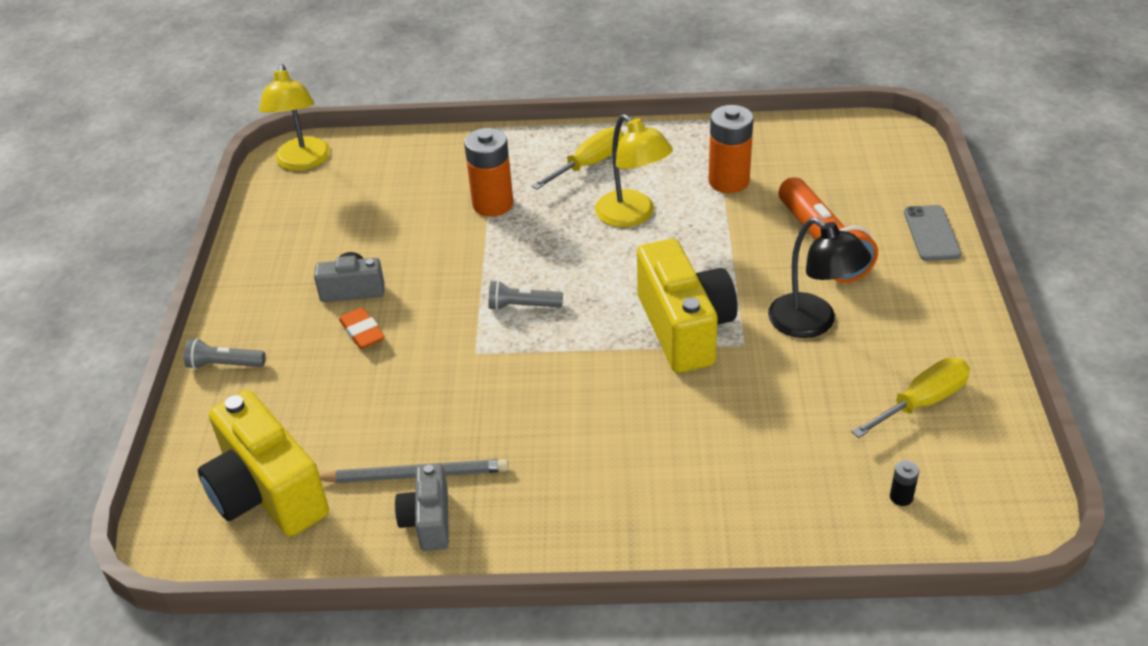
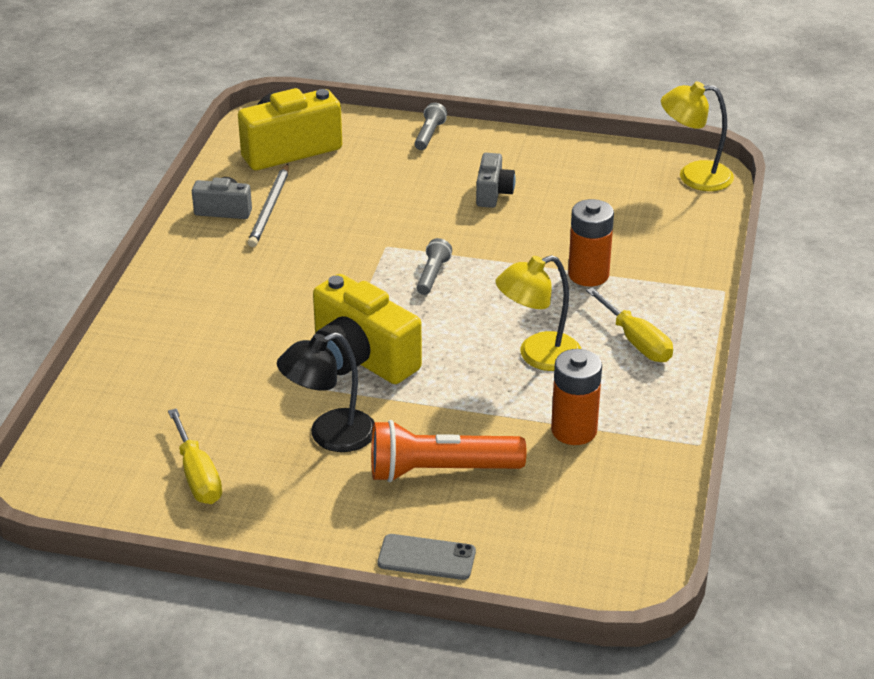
camera: 100 degrees right, 5 degrees down
(362, 332) = (437, 195): orange eraser -> none
(684, 328) = (361, 358): yellow camera -> yellow camera turned 45 degrees clockwise
(901, 497) = (107, 433): black battery -> none

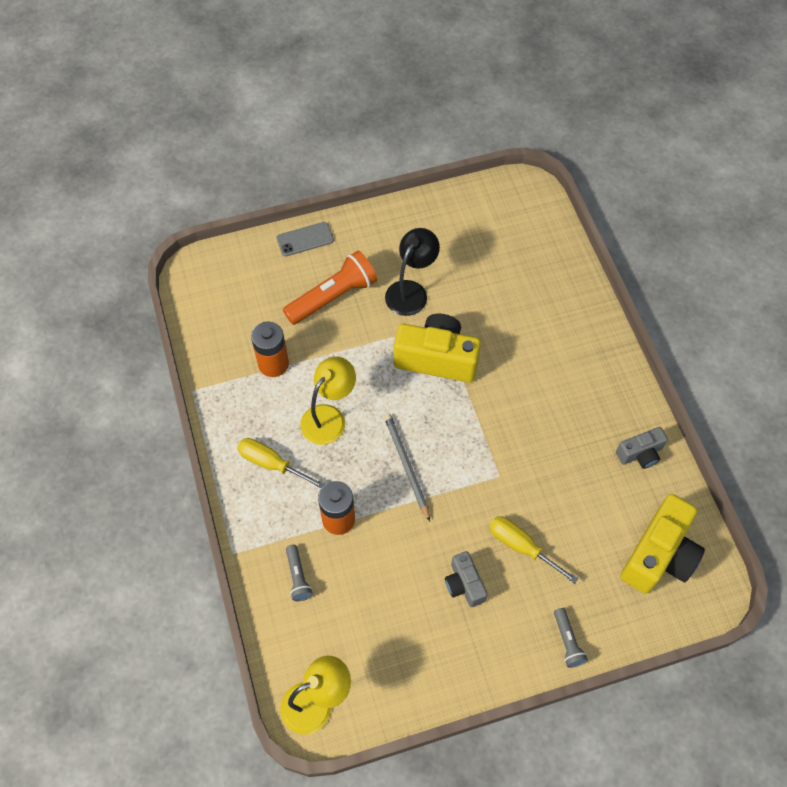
camera: 150 degrees right, 25 degrees up
(197, 476) = (459, 231): yellow screwdriver -> yellow screwdriver (521, 546)
(270, 208) = (611, 473): grey pencil -> grey pencil (406, 465)
(432, 275) = (446, 461): grey flashlight -> grey flashlight (298, 577)

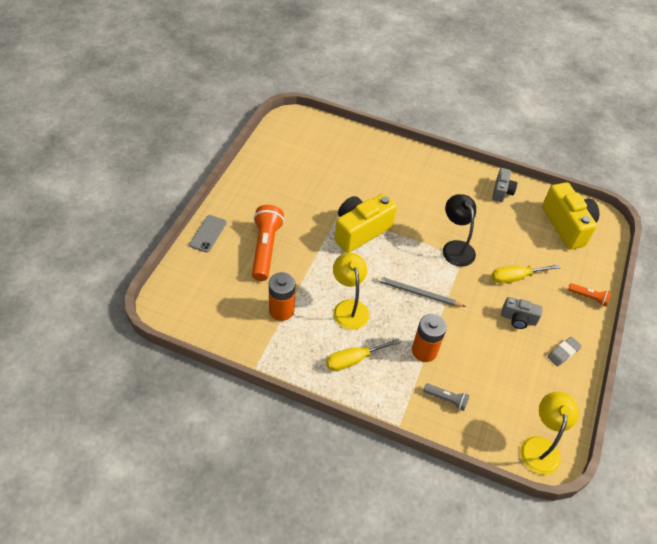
camera: 55 degrees left, 10 degrees down
(411, 291) = (302, 211): black lamp -> black lamp (455, 247)
(460, 658) = (563, 353): none -> grey eraser
(567, 641) = (588, 297): grey flashlight -> orange flashlight

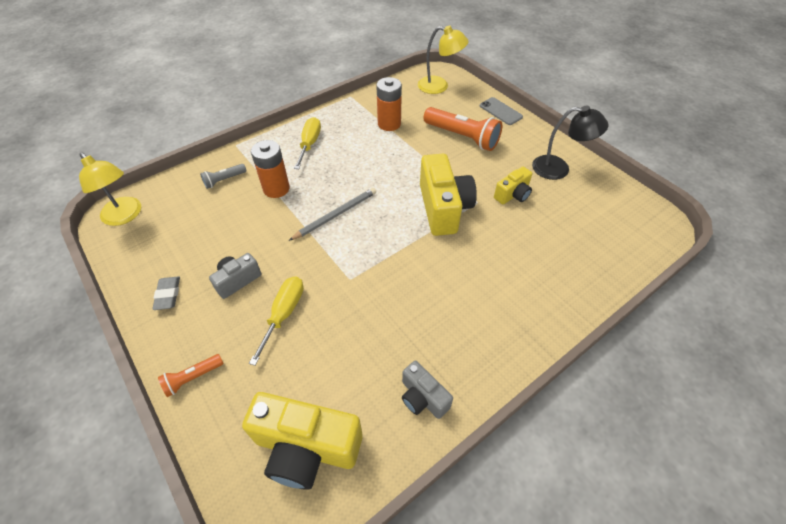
camera: 125 degrees right, 0 degrees up
(316, 196) = (513, 195): none -> yellow camera
(349, 308) = (359, 161): yellow lamp -> yellow lamp (439, 86)
(455, 247) = (366, 279): black lamp -> black lamp (558, 168)

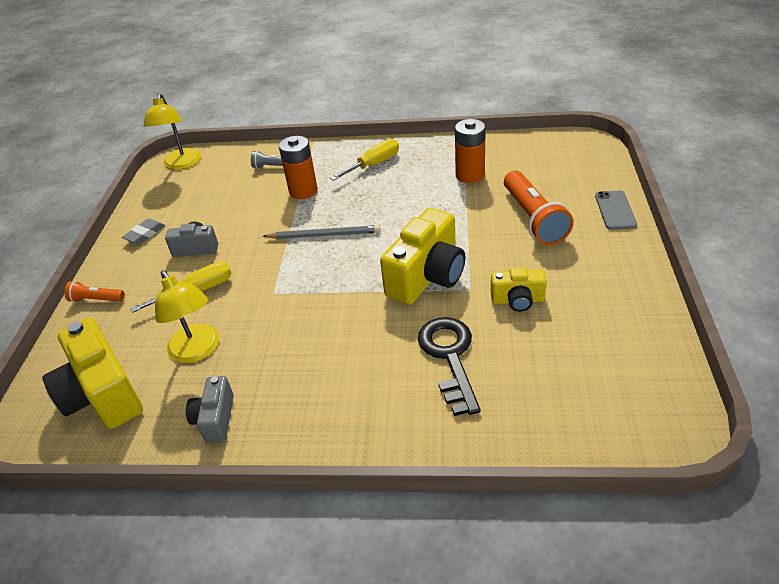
camera: 45 degrees right, 10 degrees down
(439, 86) = (572, 158): yellow lamp -> yellow lamp (198, 351)
(517, 253) = (449, 357): none -> black key
(558, 168) = (610, 300): black lamp -> none

